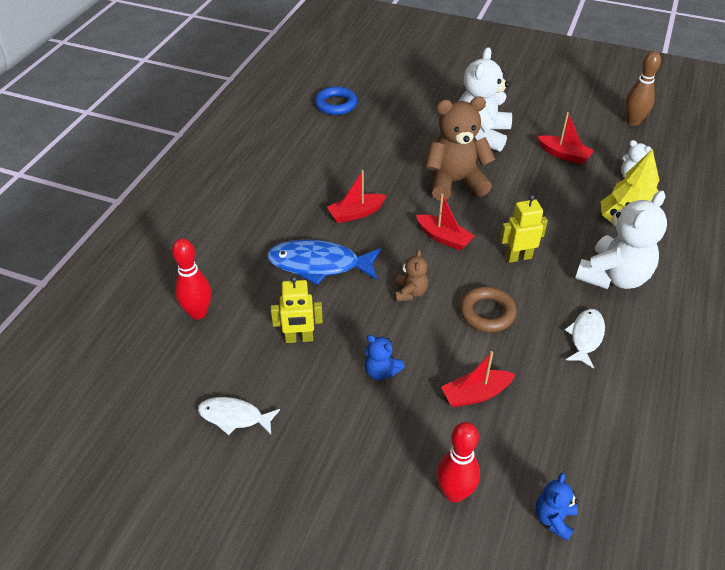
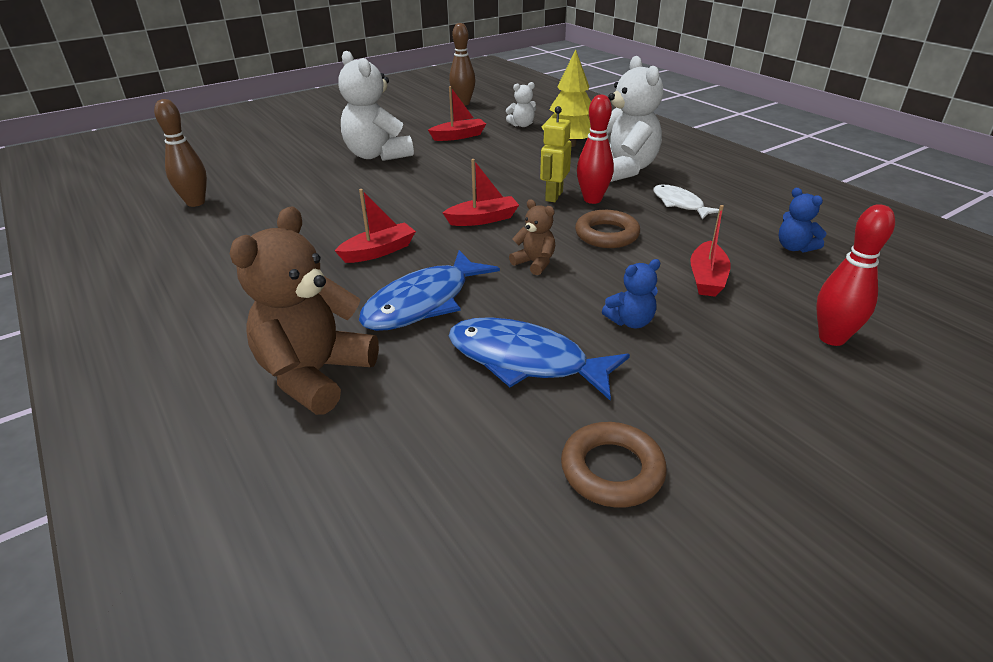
camera: 55 degrees left, 10 degrees down
(198, 313) = (383, 435): red bowling pin -> red bowling pin (592, 199)
(234, 417) = (612, 470): white fish -> brown ring
(299, 338) = (525, 361): yellow robot -> blue fish
(336, 104) = (196, 202): blue ring -> brown bowling pin
(356, 213) = (379, 251): red boat -> red boat turned 135 degrees counterclockwise
(455, 182) = (418, 188): brown teddy bear -> brown teddy bear (315, 375)
(554, 519) = (887, 295): blue teddy bear -> blue teddy bear (794, 247)

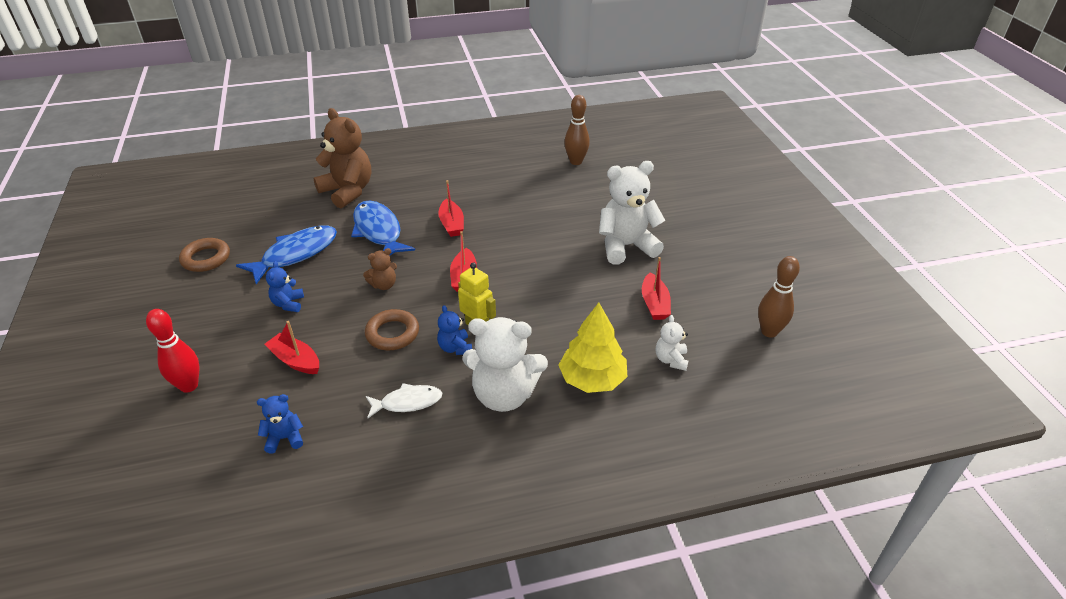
camera: 110 degrees right, 5 degrees up
(592, 199) = (455, 348): red bowling pin -> blue teddy bear

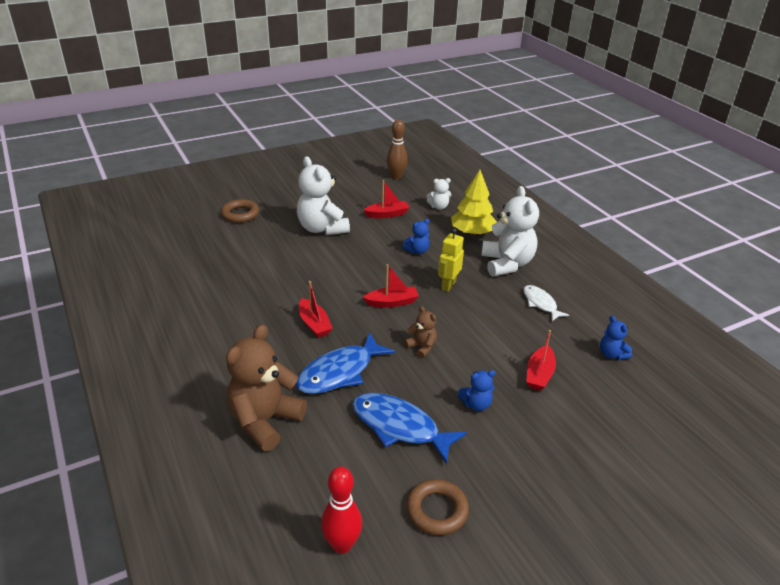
camera: 105 degrees left, 5 degrees down
(189, 386) = (608, 434): red bowling pin -> red bowling pin (342, 544)
(392, 333) = (478, 327): brown ring -> brown ring (240, 214)
(451, 224) = (314, 324): red boat -> red boat turned 90 degrees clockwise
(455, 348) = (476, 292): blue teddy bear -> blue teddy bear (417, 251)
(576, 161) = (187, 263): brown bowling pin -> none

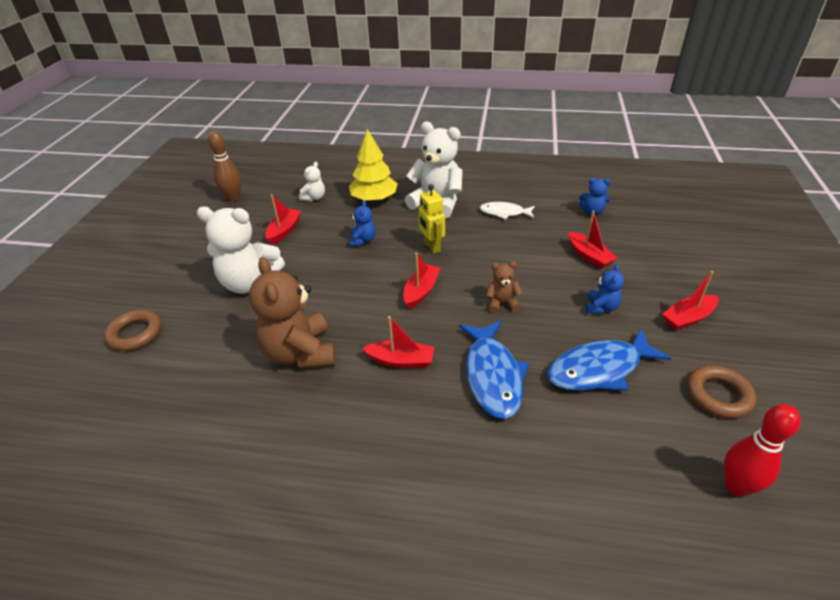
camera: 50 degrees left, 5 degrees up
(265, 421) = (524, 473): brown teddy bear -> brown teddy bear (300, 353)
(521, 465) = (688, 318): none -> red boat

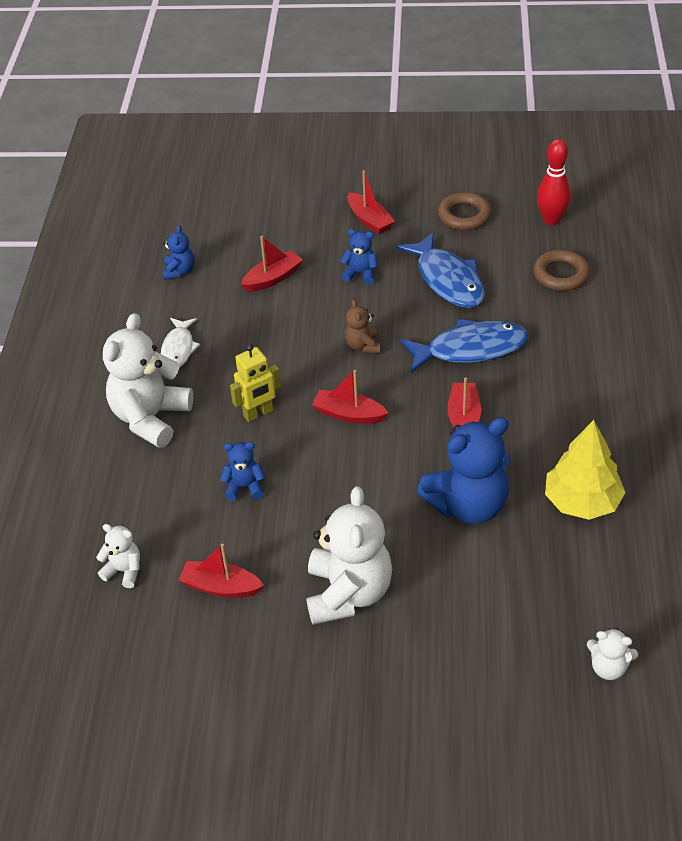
camera: 95 degrees left, 5 degrees up
(95, 422) = (608, 667): none -> white teddy bear
(135, 334) = (466, 692): brown ring -> brown ring (560, 275)
(233, 198) = (115, 692): brown bowling pin -> none
(300, 353) = (468, 505): brown teddy bear -> blue teddy bear
(374, 199) = (133, 492): yellow tree -> yellow tree (582, 502)

